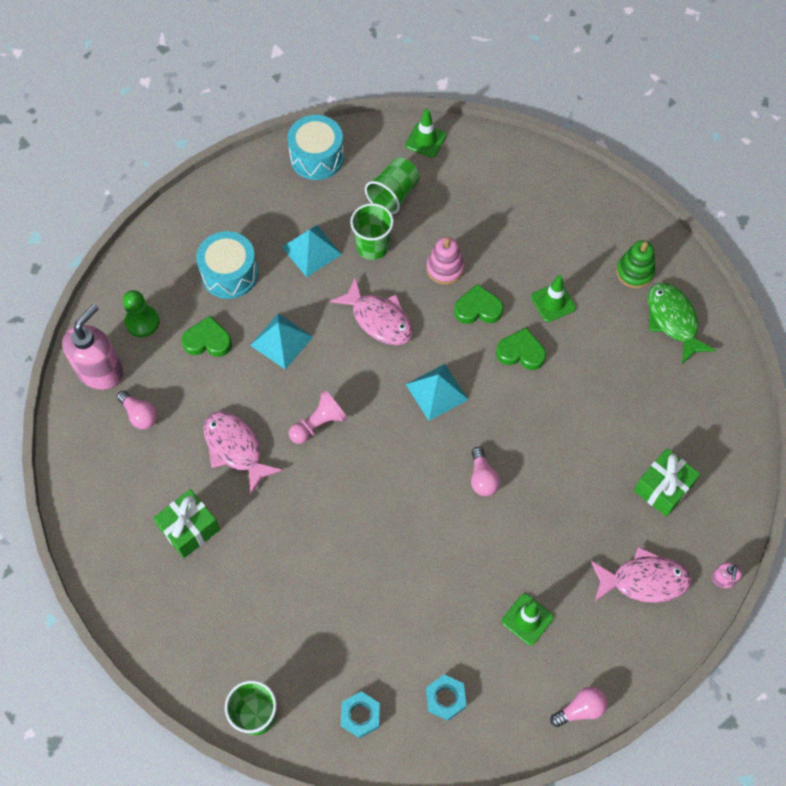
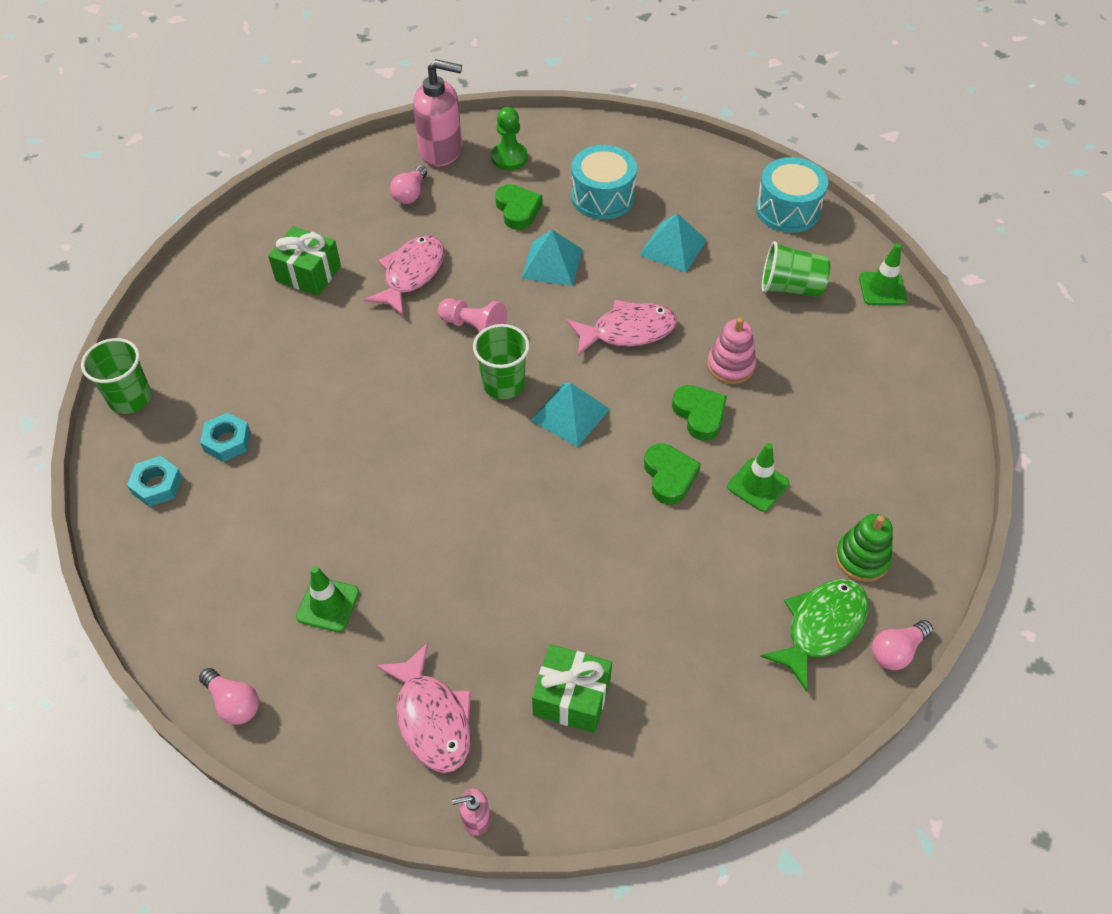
camera: 65 degrees right, 10 degrees down
(372, 246) = (713, 293): green cup -> green cup (503, 384)
(378, 319) = (627, 331): pink fish -> pink fish turned 120 degrees counterclockwise
(445, 698) = (202, 557): turquoise nut -> turquoise nut (227, 441)
(482, 478) = (486, 496): pink light bulb -> pink light bulb (896, 651)

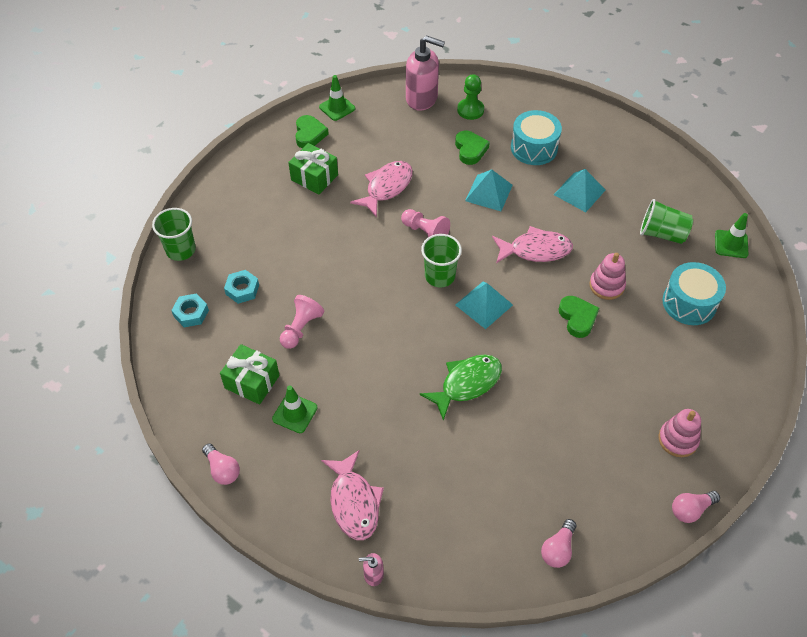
camera: 10 degrees right, 0 degrees up
(319, 483) = (301, 328): none -> pink pawn
(410, 194) = (395, 128): pink light bulb -> pink light bulb (558, 549)
(571, 697) = (452, 504): green gift -> green gift (252, 382)
(669, 476) = (548, 359): green heart -> green heart (309, 134)
(758, 485) = (611, 375): green traffic cone -> green traffic cone (337, 108)
(787, 210) = (670, 175): turquoise drum -> turquoise drum (689, 303)
(821, 627) = (638, 484): green fish -> green fish (467, 384)
(862, 558) = (678, 440): green stacking toy -> pink stacking toy

